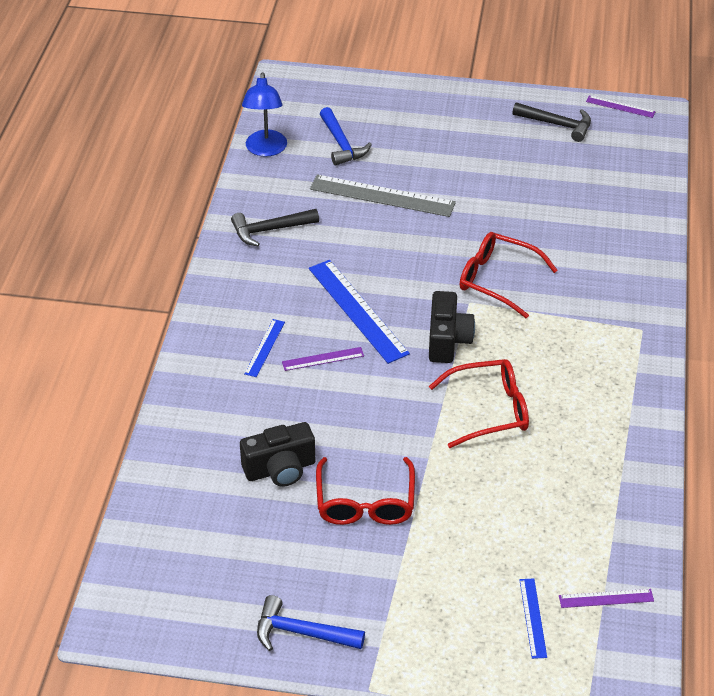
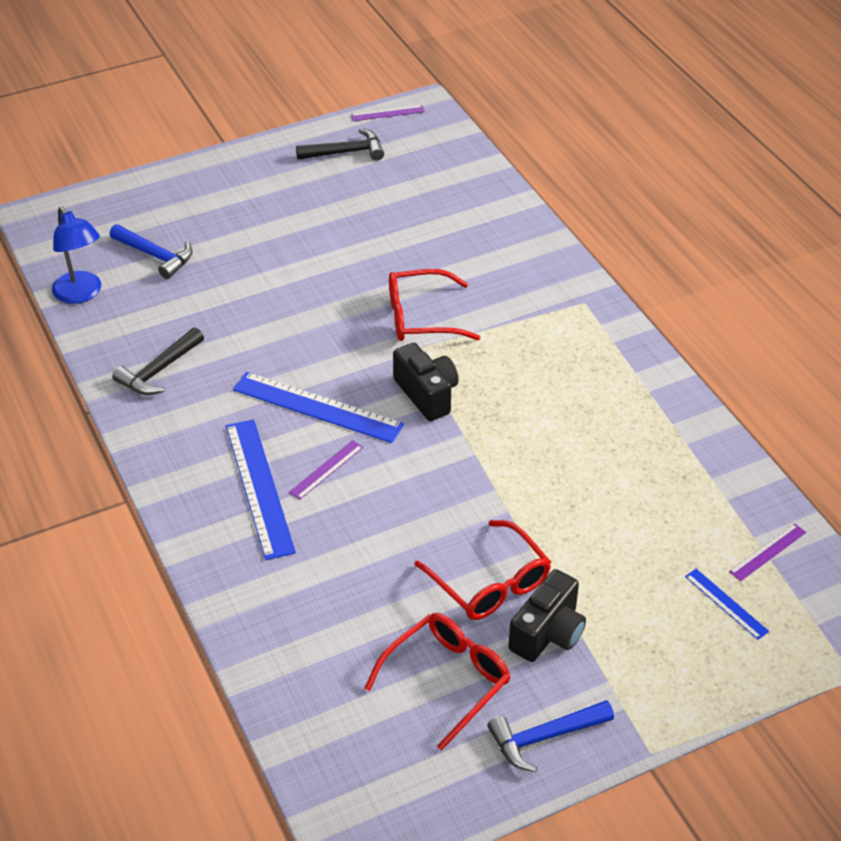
camera: 35 degrees left, 0 degrees up
(265, 348) = (259, 487): blue ruler -> blue ruler, size x1.98
(280, 469) = (382, 595): black camera -> black camera (548, 633)
(382, 196) = (241, 288): grey ruler -> none
(489, 410) = (521, 439): red glasses -> red glasses (447, 680)

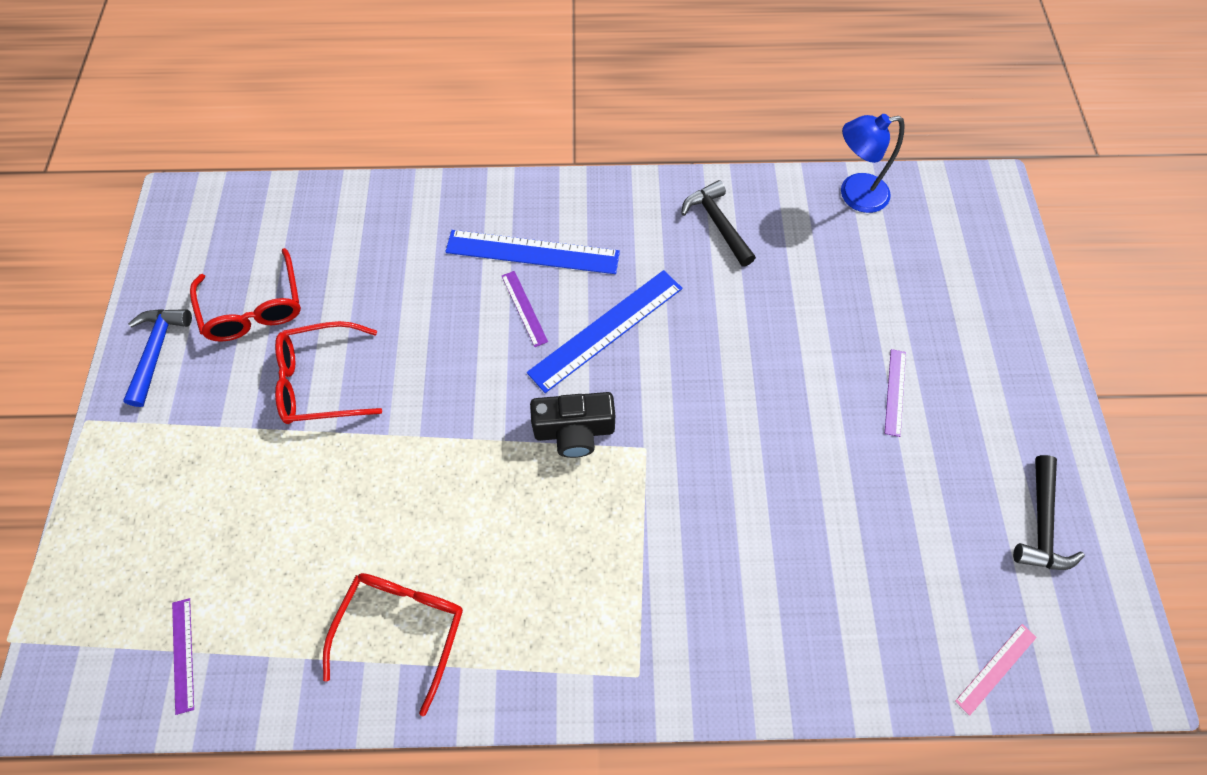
camera: 115 degrees right, 20 degrees up
(155, 256) = (893, 267): blue hammer -> none
(387, 113) = (1125, 615): purple ruler -> purple ruler (895, 392)
(421, 317) = (692, 477): red glasses -> red glasses (402, 628)
(460, 156) = (996, 668): none -> pink ruler
(548, 633) = (242, 401): black camera -> none
(726, 603) = (161, 572): blue ruler -> none

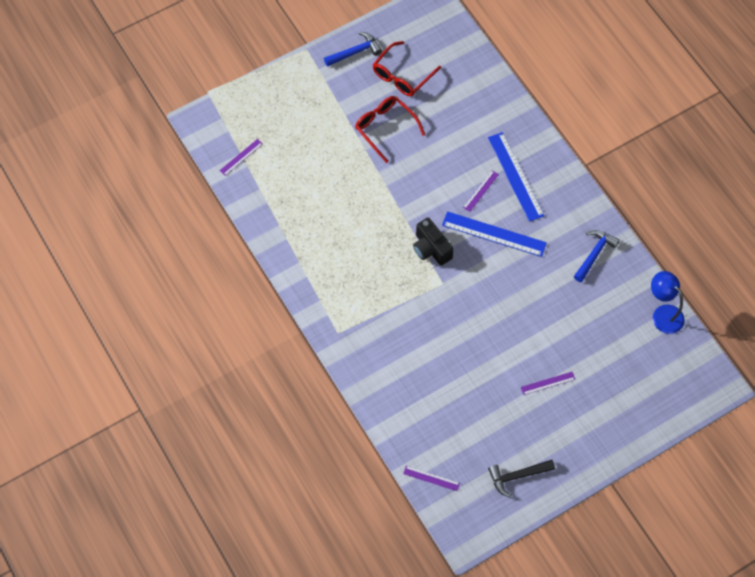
camera: 60 degrees right, 0 degrees up
(402, 628) = (300, 231): red glasses -> none
(717, 223) = (594, 254): black hammer -> blue hammer
(996, 668) = (431, 478): pink ruler -> purple ruler

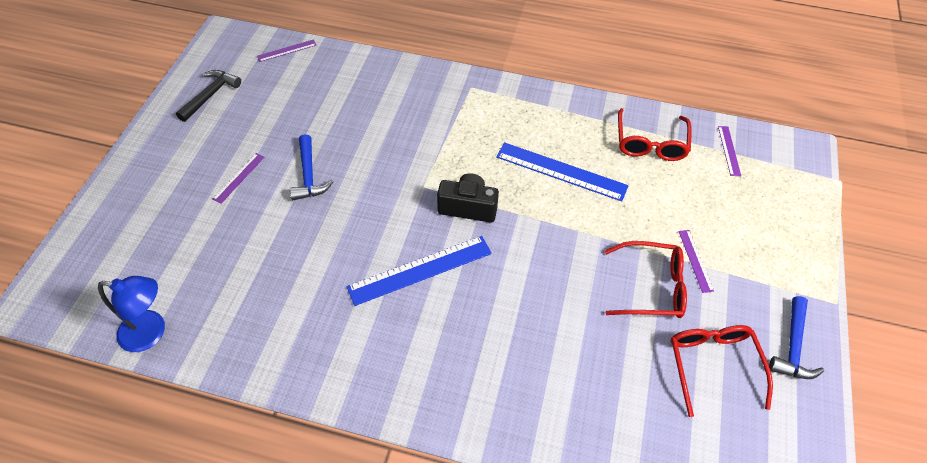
camera: 135 degrees right, 10 degrees down
(279, 199) = (650, 143): none -> red glasses
(481, 191) = (480, 304): purple ruler -> purple ruler (695, 260)
(515, 176) = (460, 353): blue ruler -> blue ruler (561, 171)
(594, 254) = (286, 337): blue hammer -> blue hammer (309, 175)

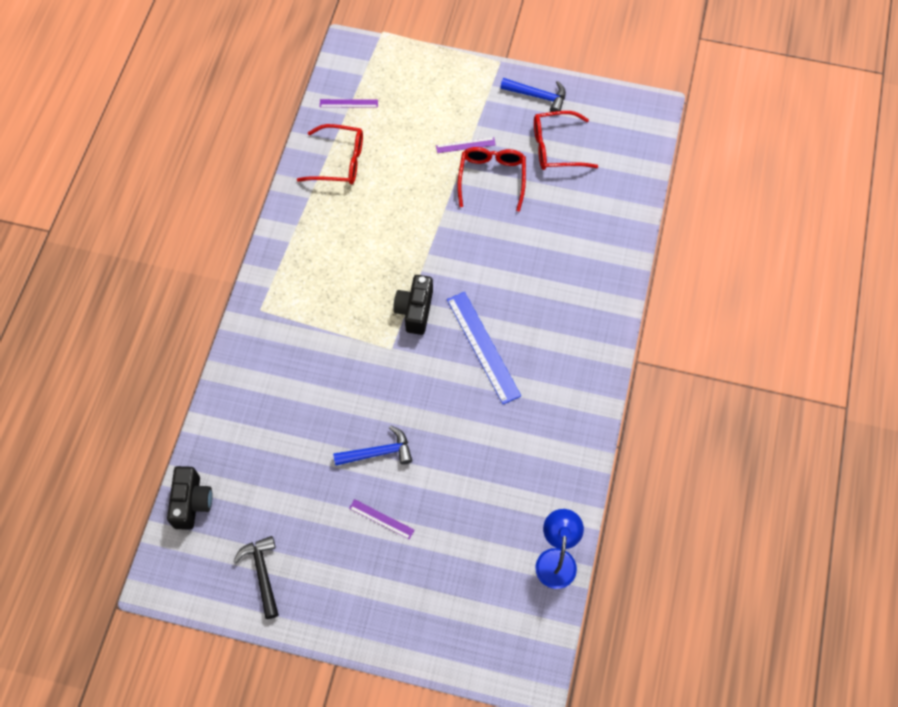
camera: 90 degrees left, 10 degrees up
(210, 95) = (262, 573): black hammer -> black hammer turned 45 degrees clockwise
(287, 50) = (192, 502): purple ruler -> black camera
(561, 171) = (372, 234): blue ruler -> none

